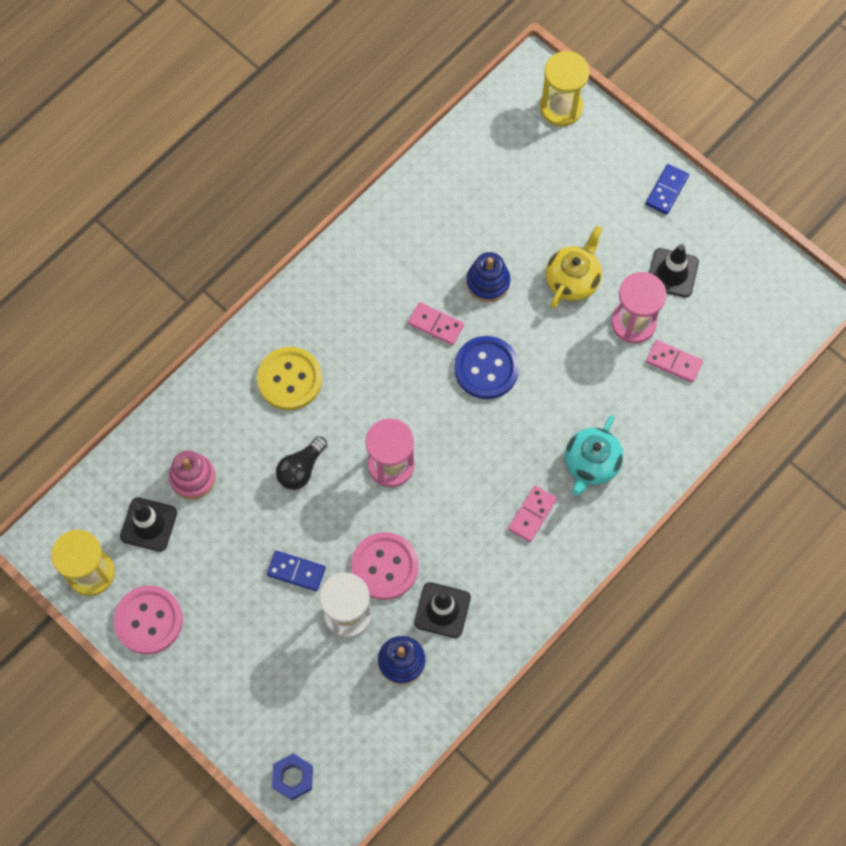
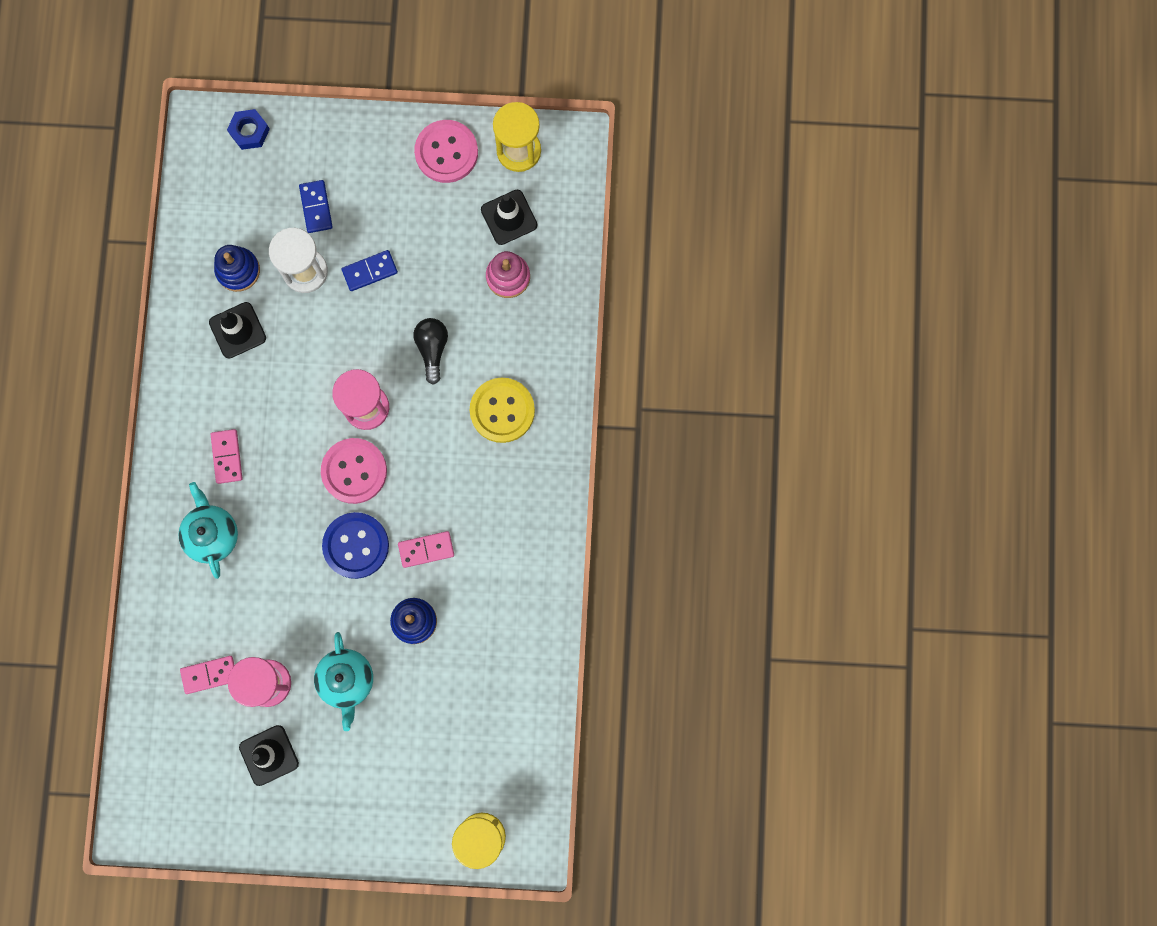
camera: 140 degrees right, 10 degrees up
(384, 566) = (307, 327): pink button -> pink button (354, 471)
(573, 279) = (346, 681): yellow teapot -> turquoise teapot
(666, 190) = (331, 830): blue domino -> blue domino (316, 207)

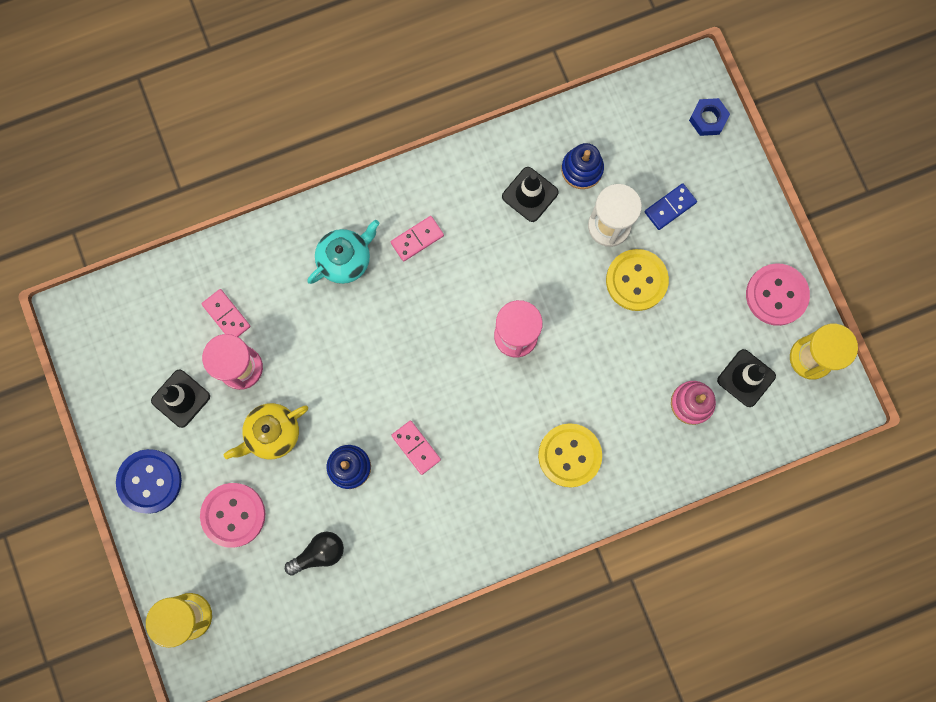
camera: 65 degrees right, 0 degrees up
(346, 681) = (272, 433): turquoise teapot -> yellow teapot
(354, 471) = (455, 352): pink button -> pink button (233, 515)
(356, 545) = (391, 385): blue button -> blue button (149, 481)
(370, 271) = (636, 280): blue domino -> yellow button
(432, 349) = (594, 368): black light bulb -> black light bulb (319, 553)

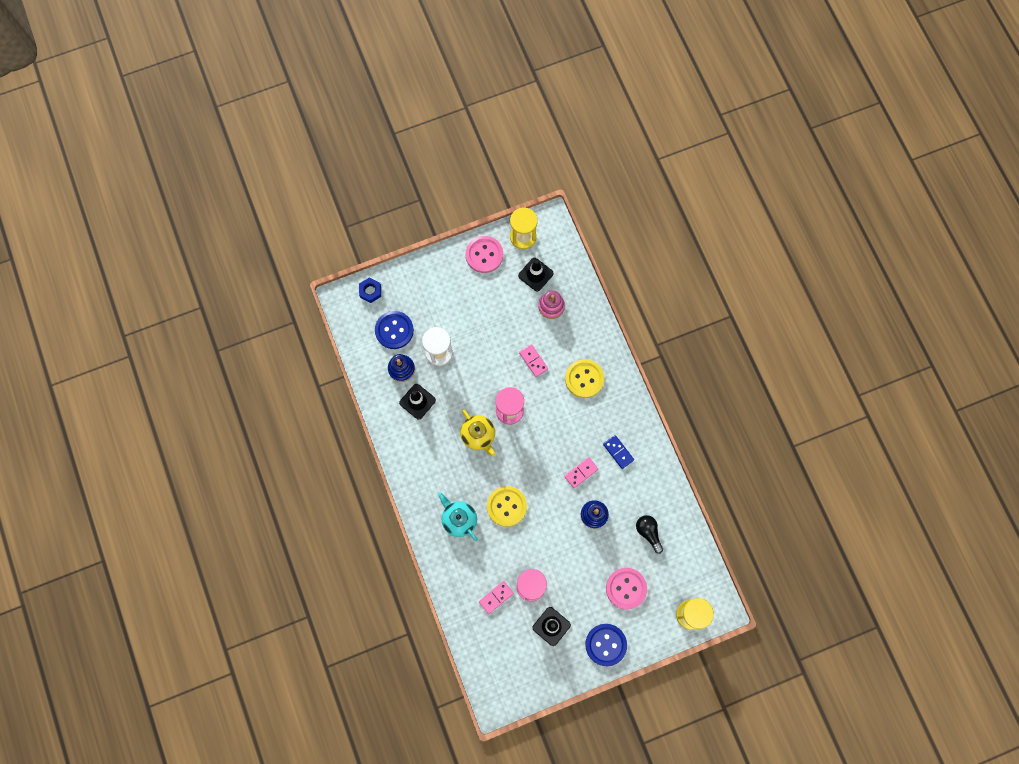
camera: 90 degrees left, 5 degrees down
(272, 433) = (573, 564): yellow teapot -> yellow teapot (478, 435)
(417, 239) = (446, 473): pink domino -> pink domino (533, 361)
(636, 280) = (474, 337): yellow button -> yellow button (506, 506)
(644, 157) = (394, 330): none -> blue button
(670, 207) = (428, 315): blue domino -> blue domino (618, 452)

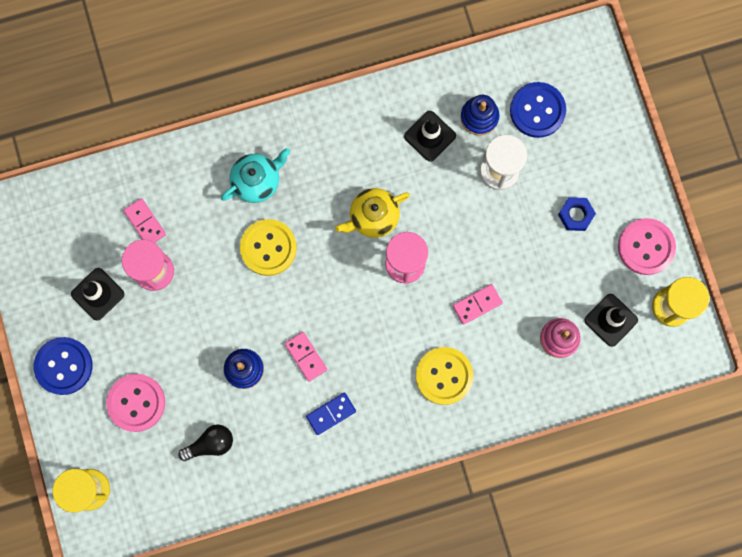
camera: 95 degrees right, 5 degrees up
(370, 291) = (599, 81): blue nut -> blue nut (575, 215)

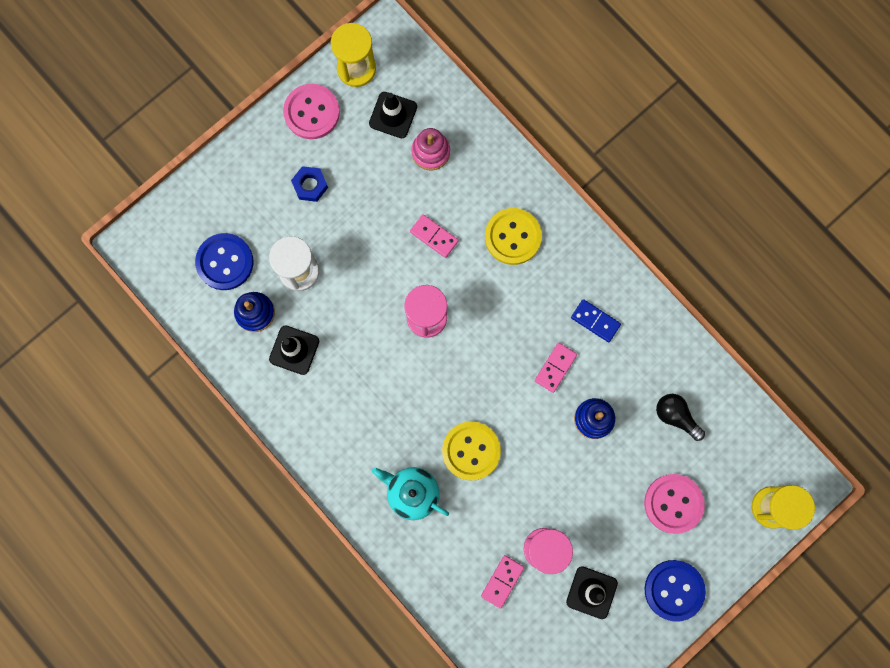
camera: 115 degrees left, 0 degrees up
(373, 217) = (396, 367): yellow teapot -> none

